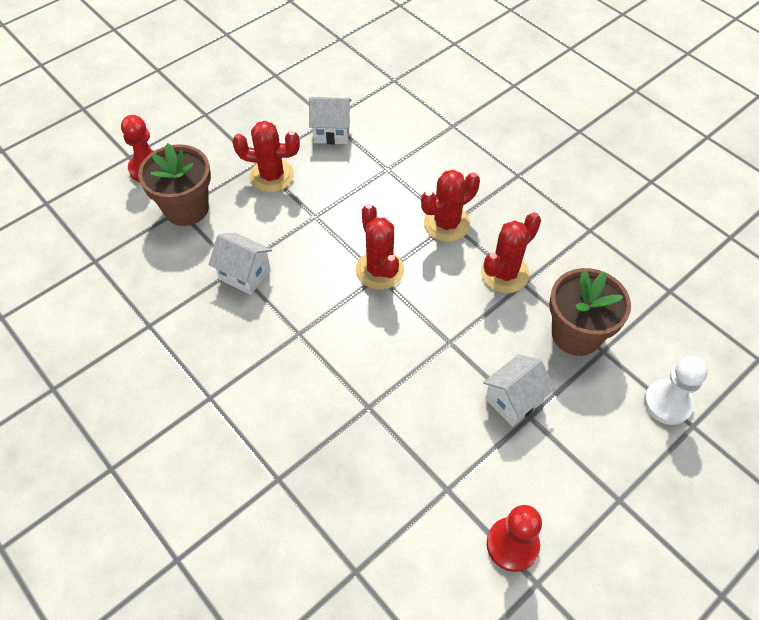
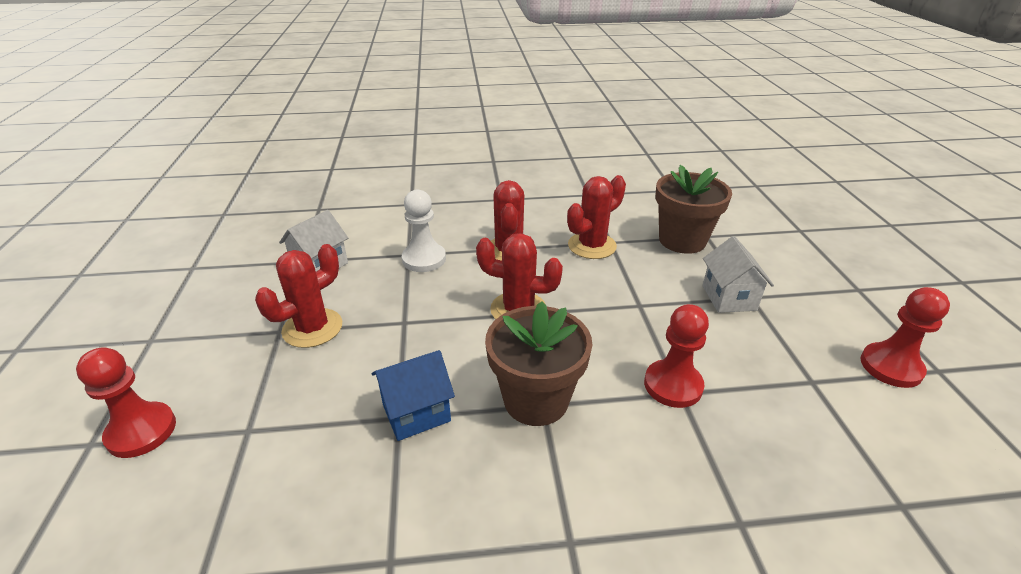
camera: 55 degrees left, 20 degrees down
(186, 208) = (256, 422): brown flower pot -> brown flower pot (536, 400)
(245, 274) = (416, 413): white house -> blue house
(372, 399) = (673, 385): none -> red pawn
(504, 273) = (592, 246): red cactus -> red cactus turned 60 degrees clockwise
(667, 403) = (774, 231): white pawn -> white pawn (424, 259)

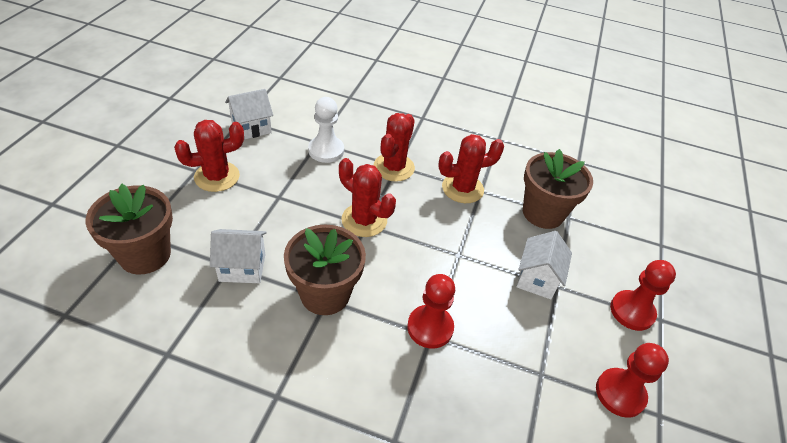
camera: 20 degrees right, 10 degrees up
(141, 431) = (81, 208): red pawn -> red pawn (632, 311)
(275, 451) = (145, 255): none -> brown flower pot
(416, 413) = (242, 267): blue house -> white house

